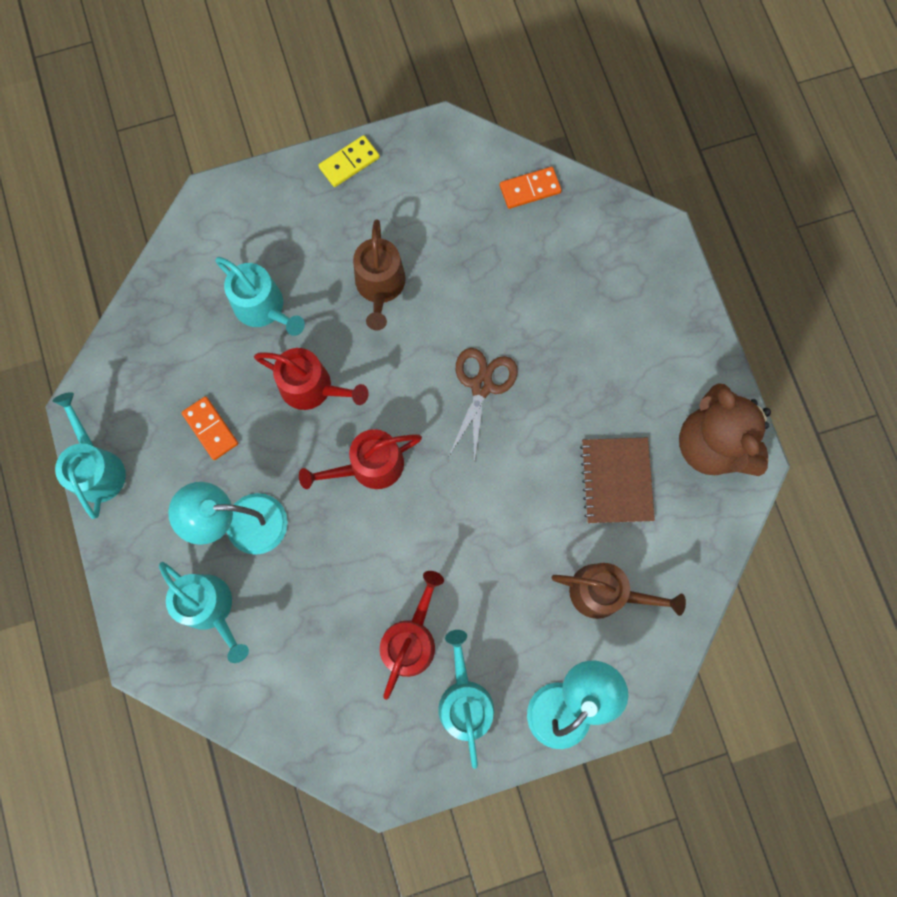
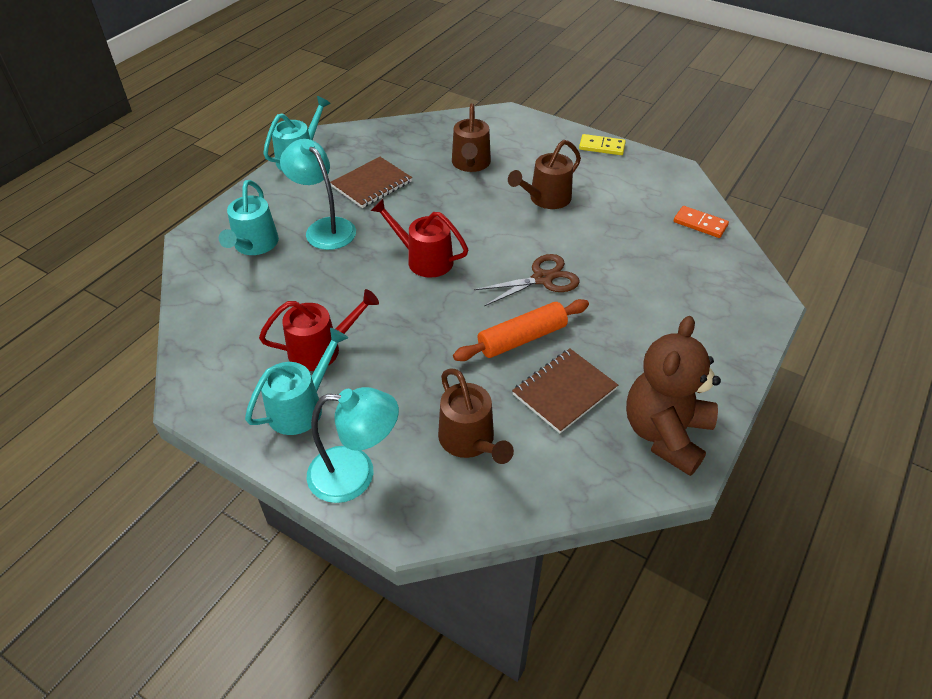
camera: 50 degrees right, 30 degrees down
(211, 429) = (372, 184): orange domino -> brown notebook
(263, 308) = (471, 164): turquoise watering can -> brown watering can
(312, 387) = (446, 208): red watering can -> none
(535, 464) = (522, 338): none -> orange rolling pin

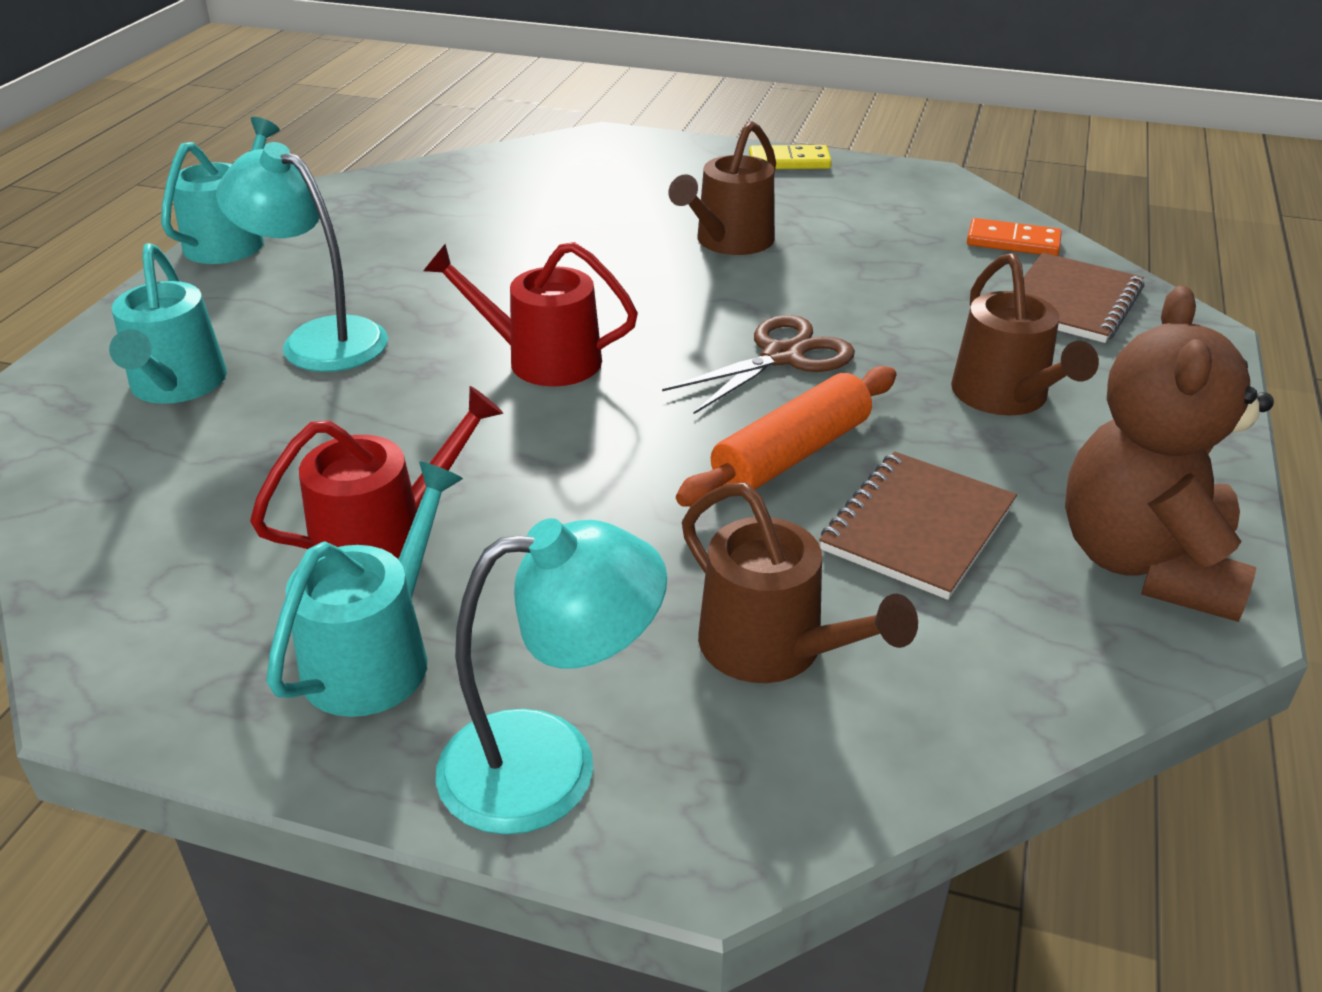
camera: 15 degrees left, 10 degrees down
(372, 184) = (391, 261): brown notebook -> brown notebook (1071, 302)
(471, 164) = (568, 210): brown watering can -> brown watering can (1005, 397)

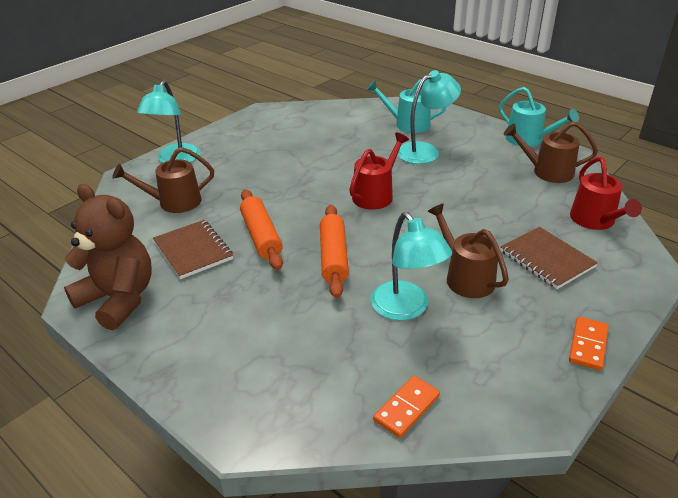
camera: 115 degrees right, 0 degrees up
(376, 656) = (239, 143): turquoise watering can -> none
(384, 541) = (287, 149): red watering can -> red watering can (595, 221)
(782, 356) = (333, 257): brown scissors -> orange rolling pin
(789, 162) = (588, 345): yellow domino -> orange domino
(844, 271) = (406, 309): none -> turquoise lamp
(1005, 397) = (248, 314): brown watering can -> brown watering can (547, 172)
(1071, 302) = (313, 393): brown notebook -> brown notebook (546, 259)

